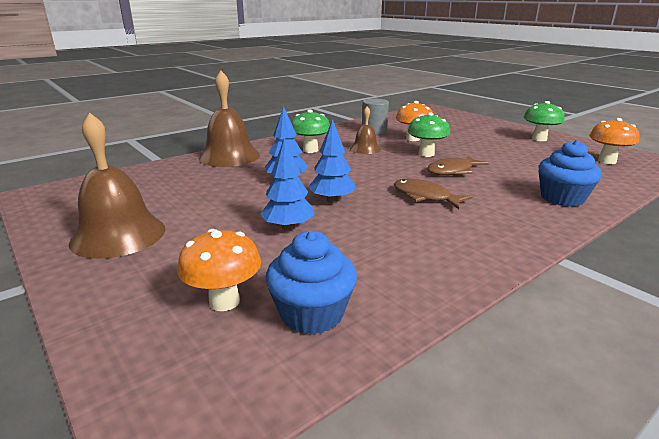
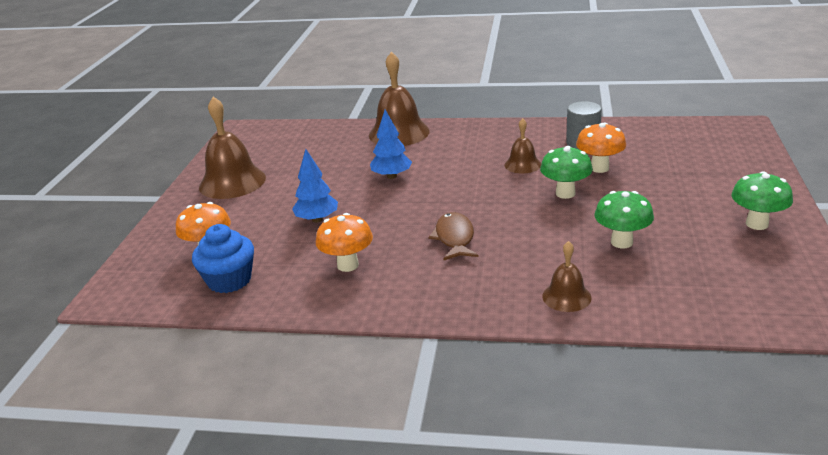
camera: 50 degrees right, 5 degrees up
(310, 150) = (472, 148): green mushroom -> green mushroom (621, 242)
(332, 200) = (384, 210): blue tree -> none
(452, 171) = (541, 223): brown fish -> none
(562, 198) = (566, 297): blue cupcake -> brown bell
(607, 161) = (752, 287): orange mushroom -> orange mushroom (348, 265)

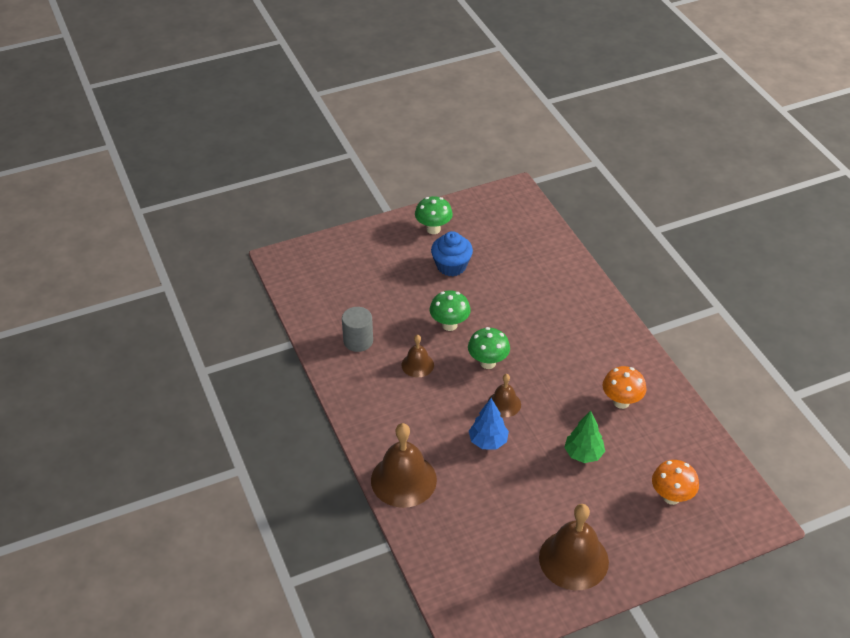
camera: 125 degrees left, 15 degrees up
(229, 280) = (688, 459): blue cupcake -> blue cupcake (451, 266)
(317, 219) = (583, 454): blue tree -> green tree
(454, 238) = (549, 360): brown fish -> none
(566, 297) = (571, 286): brown bell -> brown bell (504, 404)
(599, 168) = (398, 318): orange mushroom -> none
(621, 242) = (495, 280): green mushroom -> green mushroom (488, 363)

